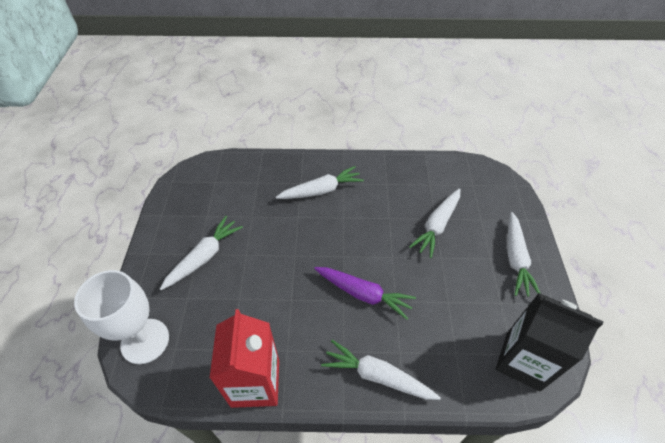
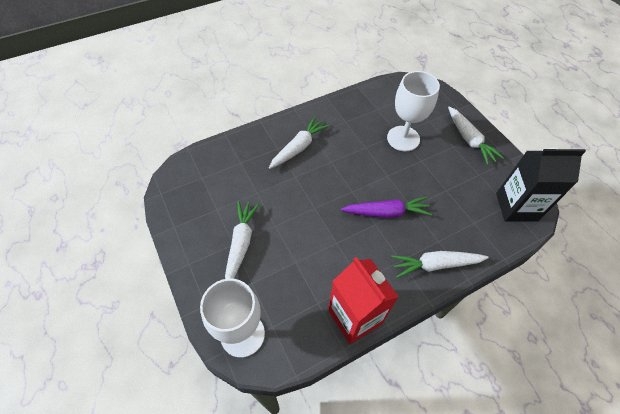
camera: 30 degrees left, 5 degrees up
(437, 226) = (403, 138): white carrot -> white goblet

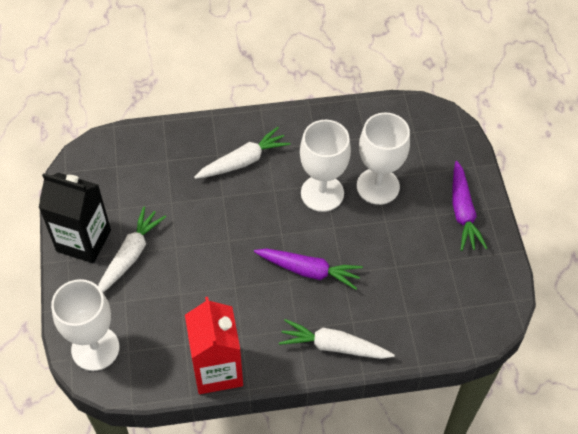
camera: 20 degrees right, 0 degrees up
(367, 154) = (322, 193): none -> white goblet
(469, 139) = (462, 212): white carrot -> purple carrot
(516, 207) = (471, 312): black carton -> black carton (84, 241)

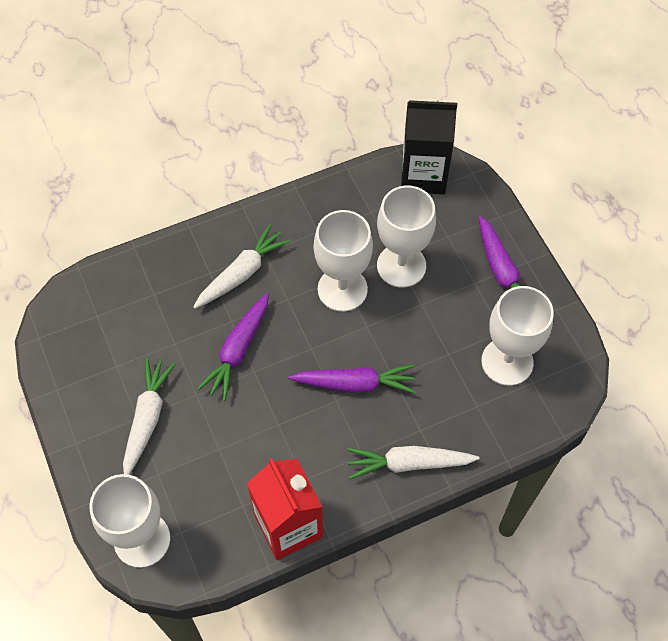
camera: 15 degrees left, 5 degrees up
(84, 241) = (87, 415): black carton -> black carton (423, 175)
(220, 221) = (238, 351): none -> purple carrot
(444, 285) = (507, 362): none -> white goblet

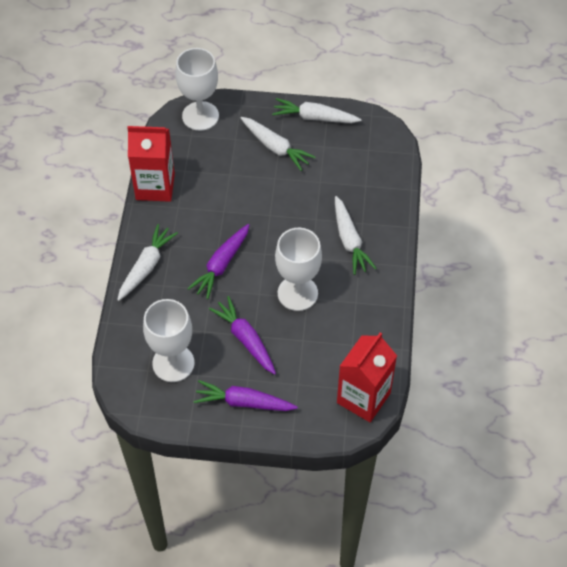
camera: 120 degrees right, 5 degrees down
(74, 399) = (314, 117): none -> white carrot
(238, 351) = (290, 212): purple carrot -> purple carrot (245, 339)
(401, 266) = (292, 339): white goblet -> none
(423, 175) = (363, 398): black carton -> red carton

